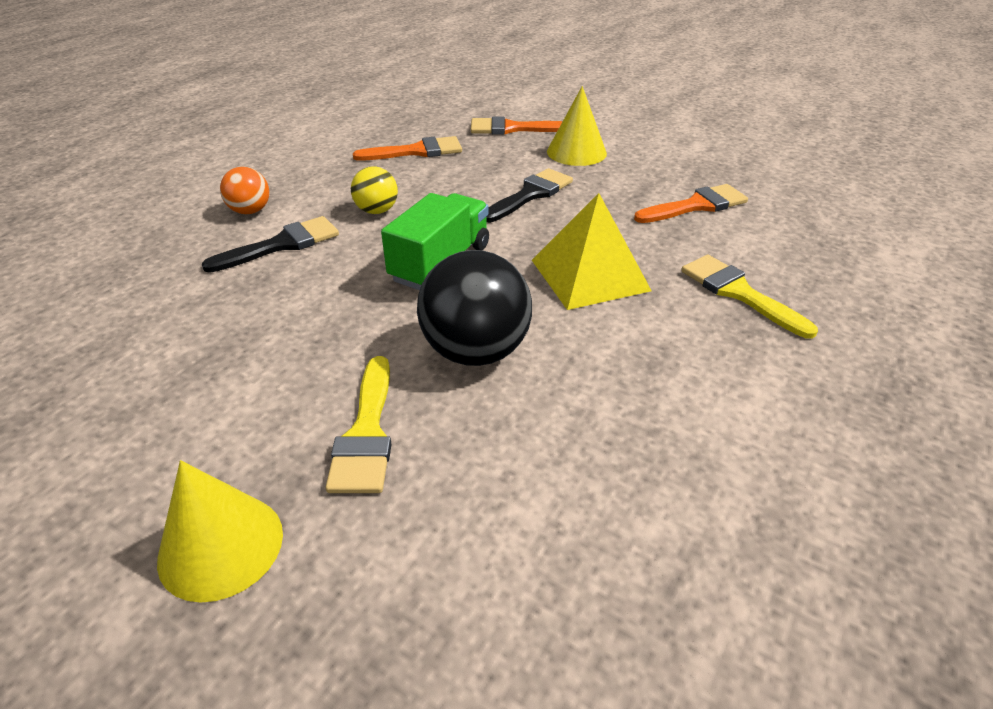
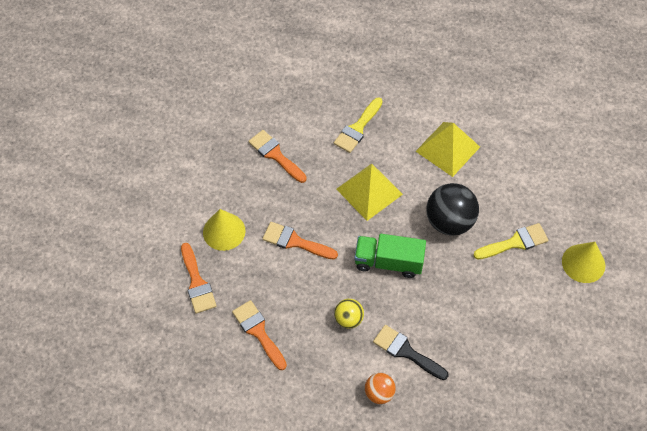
camera: 110 degrees left, 20 degrees up
(530, 195) = (295, 241): black brush -> orange brush
(658, 401) = (448, 149): none -> yellow pyramid

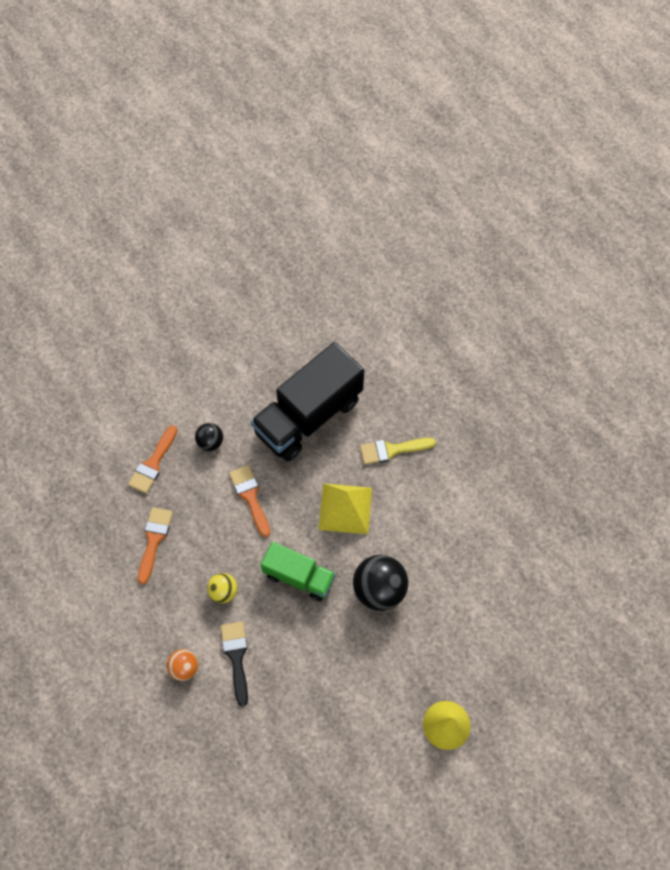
camera: 45 degrees right, 5 degrees up
(224, 231) = (210, 442): yellow cone -> black ball
(275, 155) = (308, 416): orange brush -> black truck
(388, 262) = (299, 577): green truck -> green truck turned 150 degrees clockwise
(448, 149) = (443, 530): yellow pyramid -> none
(515, 242) = (411, 655): yellow brush -> none

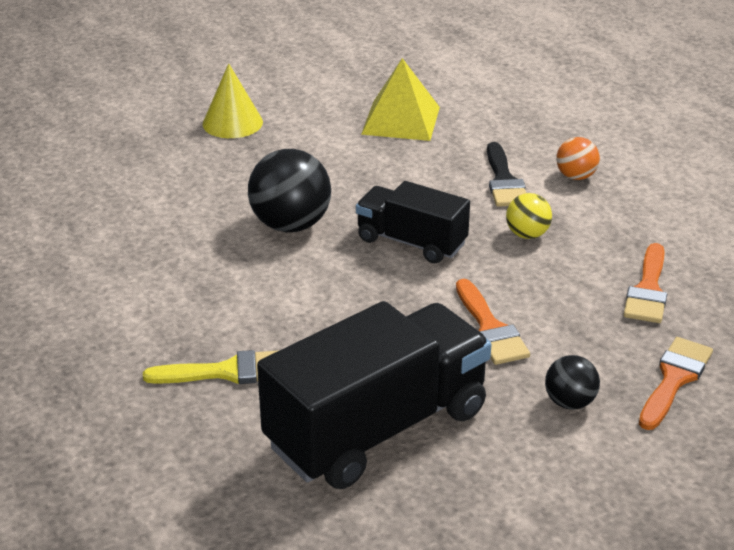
camera: 175 degrees left, 30 degrees down
(299, 577) = (411, 242): green truck -> black truck
(345, 508) = (327, 306): yellow pyramid -> yellow pyramid (401, 120)

